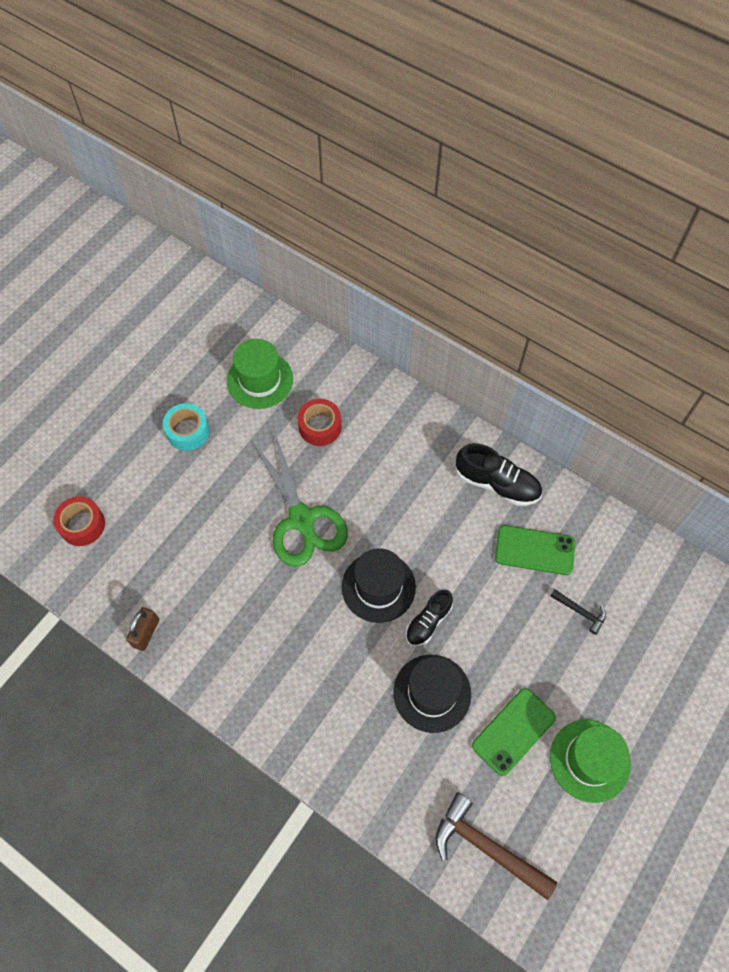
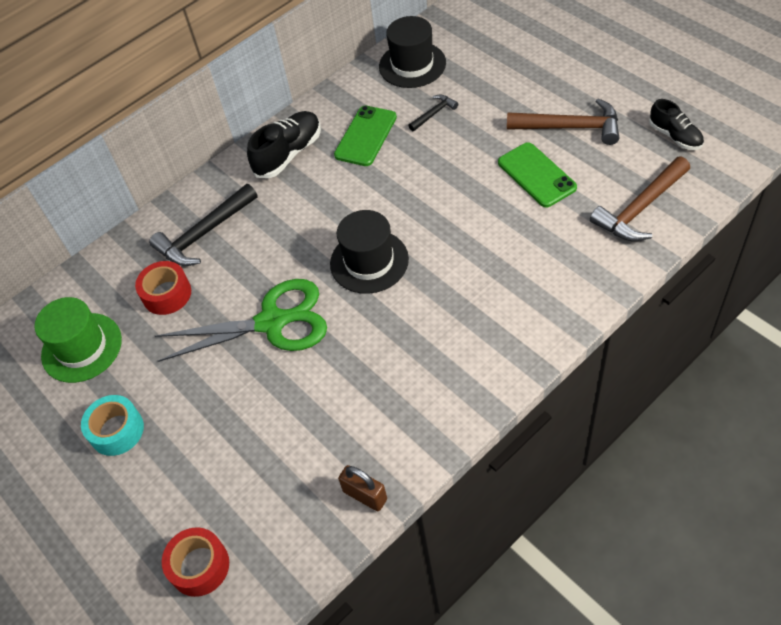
camera: 70 degrees left, 10 degrees down
(388, 437) = (204, 234): none -> black hammer
(428, 622) = (416, 225): black shoe -> black shoe (675, 136)
(432, 693) = (489, 231): black hat -> black hat (412, 65)
(589, 760) = (570, 127): green hat -> brown hammer

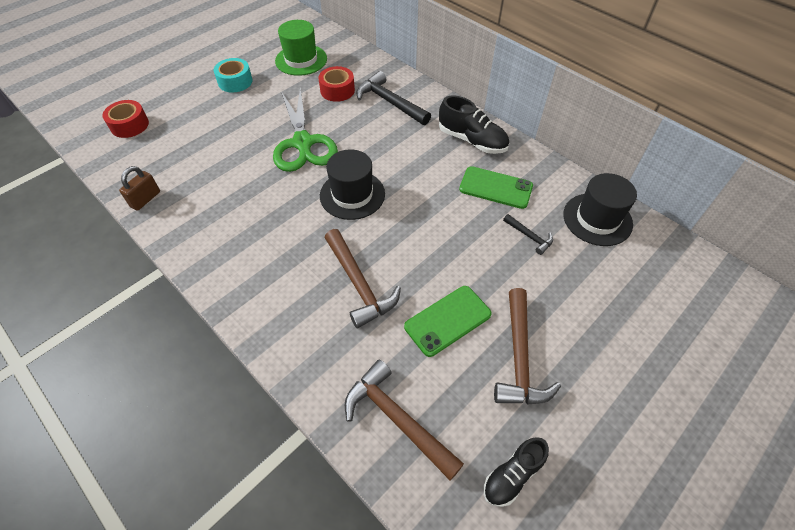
camera: 80 degrees right, 0 degrees up
(498, 246) = (359, 284): none -> brown hammer

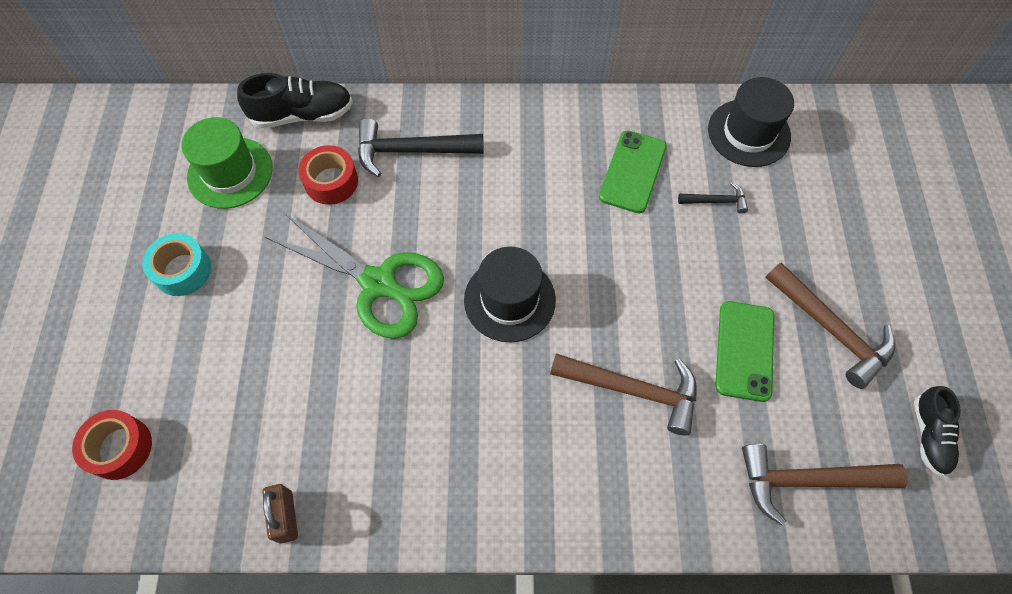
camera: 45 degrees left, 10 degrees up
(472, 140) = (551, 133): black shoe -> black shoe (302, 115)
(495, 188) = (632, 172): green phone -> green phone turned 45 degrees counterclockwise

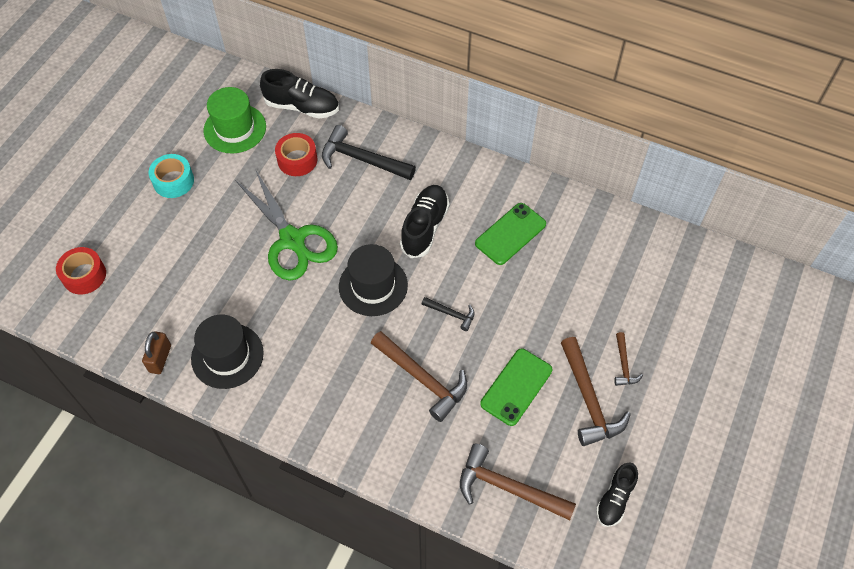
camera: 25 degrees right, 5 degrees down
(531, 203) = (424, 227): none -> black shoe
(716, 201) = (559, 278): black hammer -> black hammer (451, 314)
(749, 133) = (615, 240): black hat -> black hat (227, 356)
(843, 271) = (624, 364): none -> brown hammer

